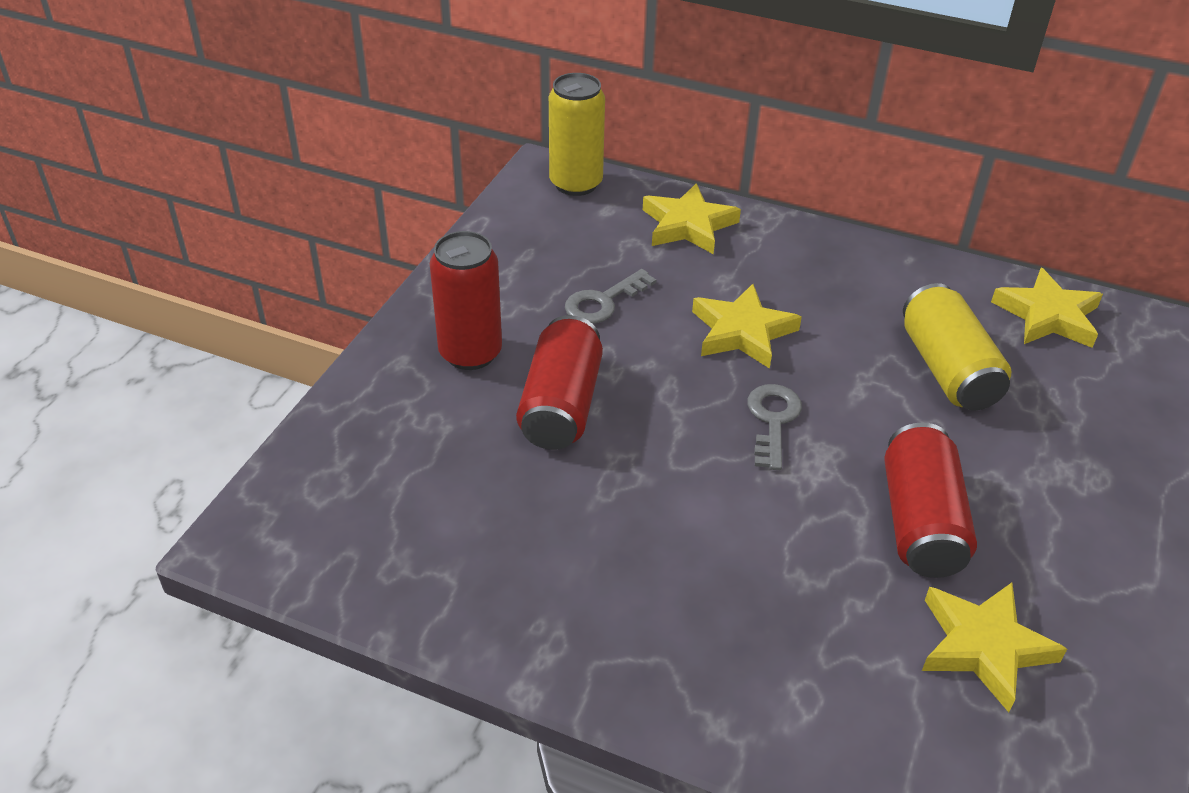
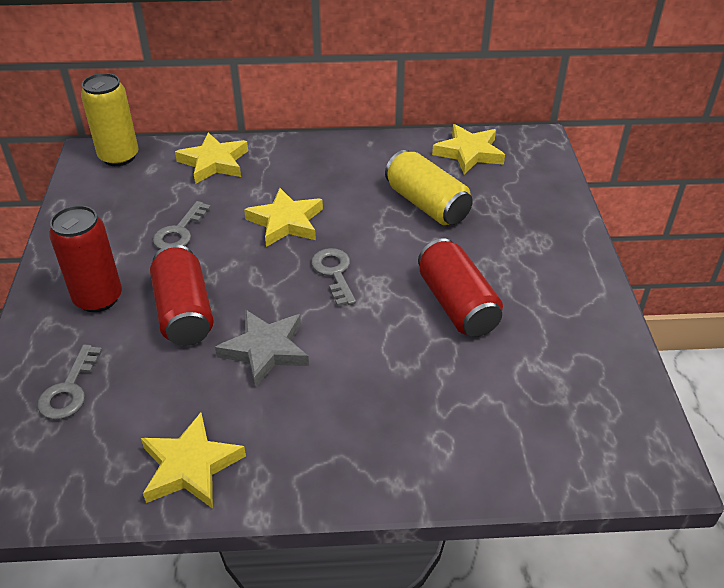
camera: 25 degrees left, 0 degrees up
(388, 451) = (69, 389): none -> grey key
(636, 489) = (265, 350): none -> grey star
(984, 646) = (531, 366): yellow star -> yellow star (190, 466)

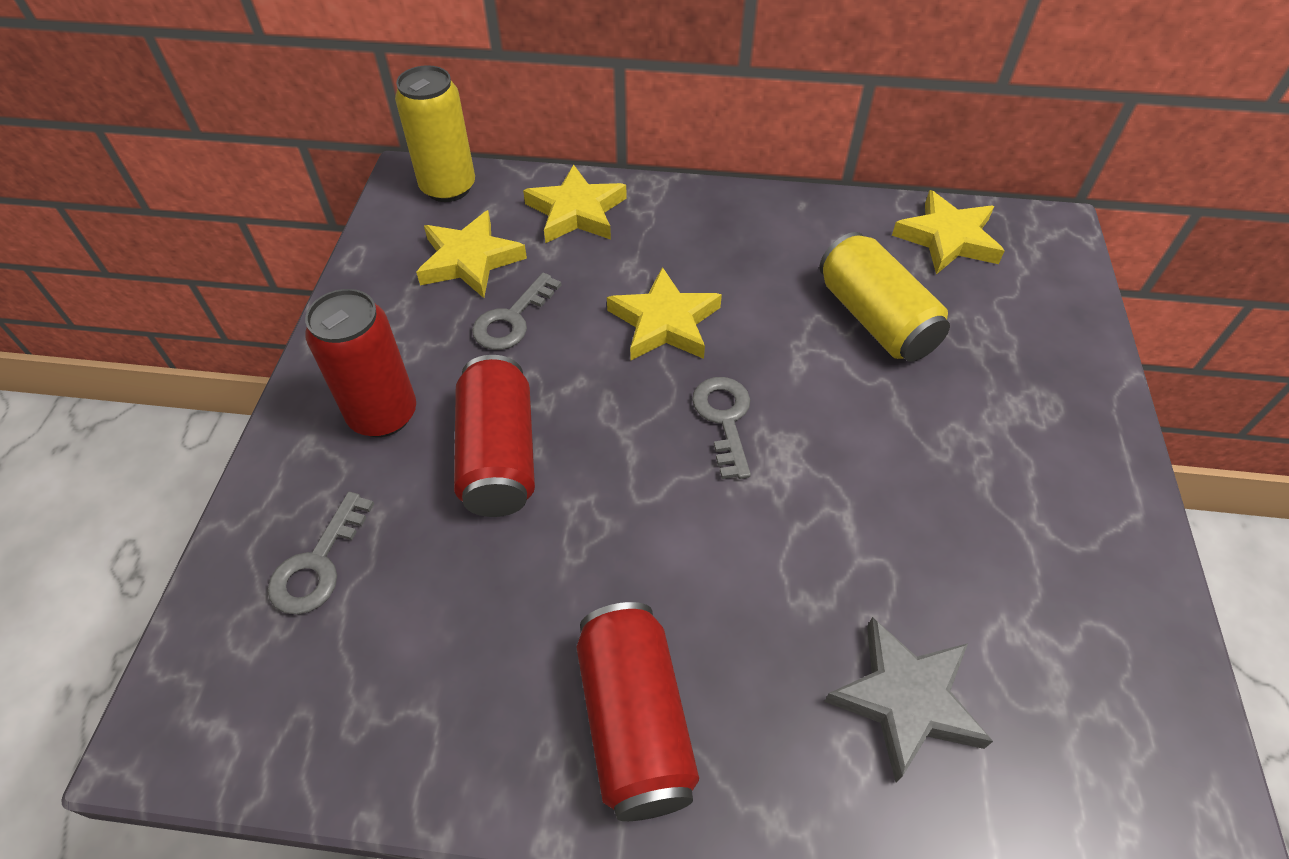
camera: 10 degrees right, 10 degrees up
(190, 466) = (468, 730): yellow star -> yellow star (470, 260)
(265, 350) = (606, 539): grey star -> grey star (906, 700)
(457, 304) = (904, 501): red can -> red can (634, 722)

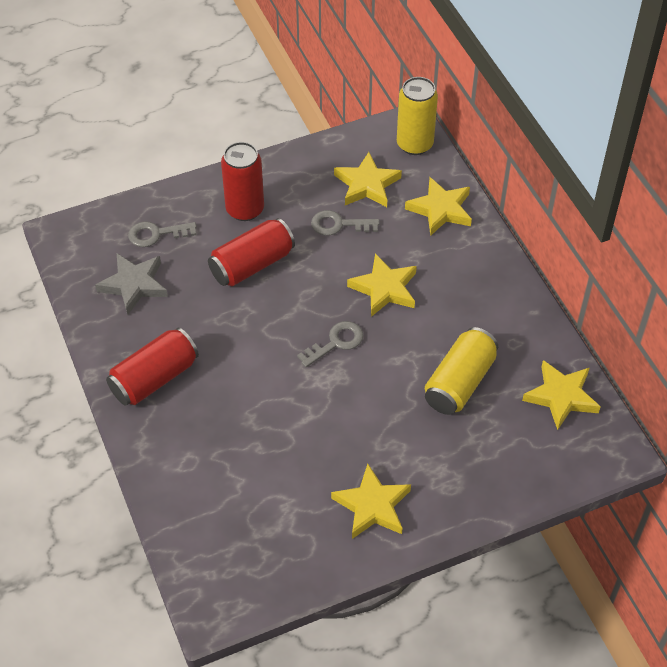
camera: 60 degrees right, 0 degrees up
(906, 700) = (223, 473): grey star -> grey star (134, 285)
(1054, 512) = (372, 506): none -> yellow star

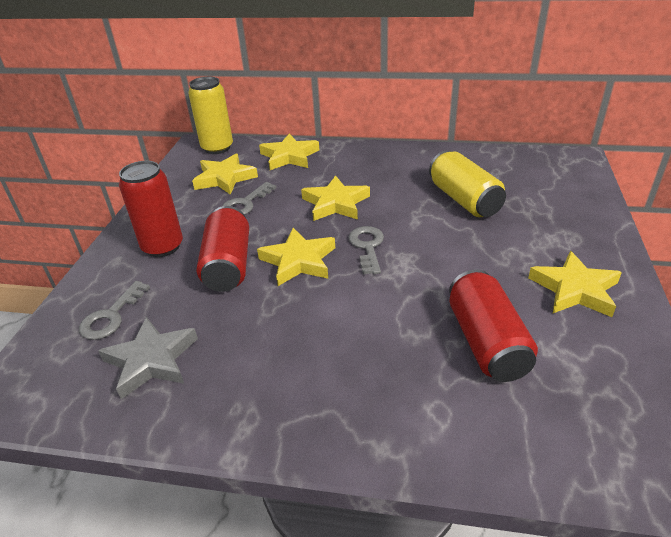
camera: 55 degrees left, 15 degrees down
(154, 378) = (295, 395): red can -> red can (486, 342)
(561, 396) = (510, 163): yellow star -> yellow star (298, 261)

